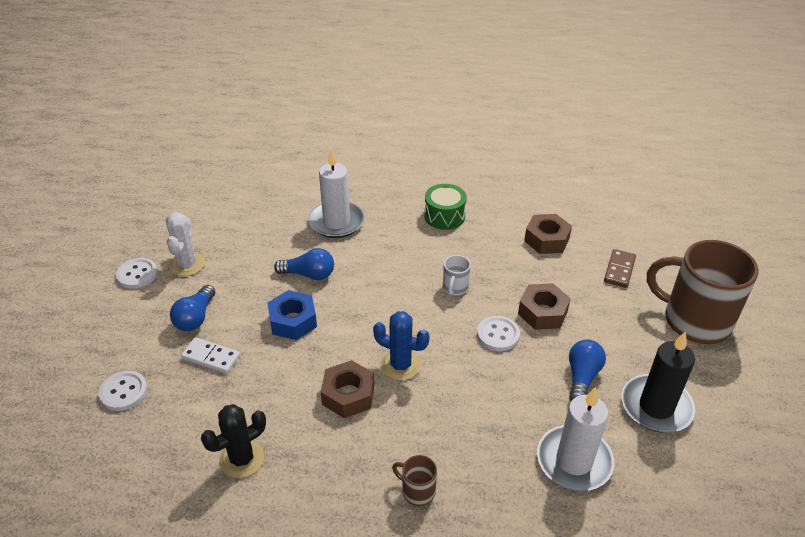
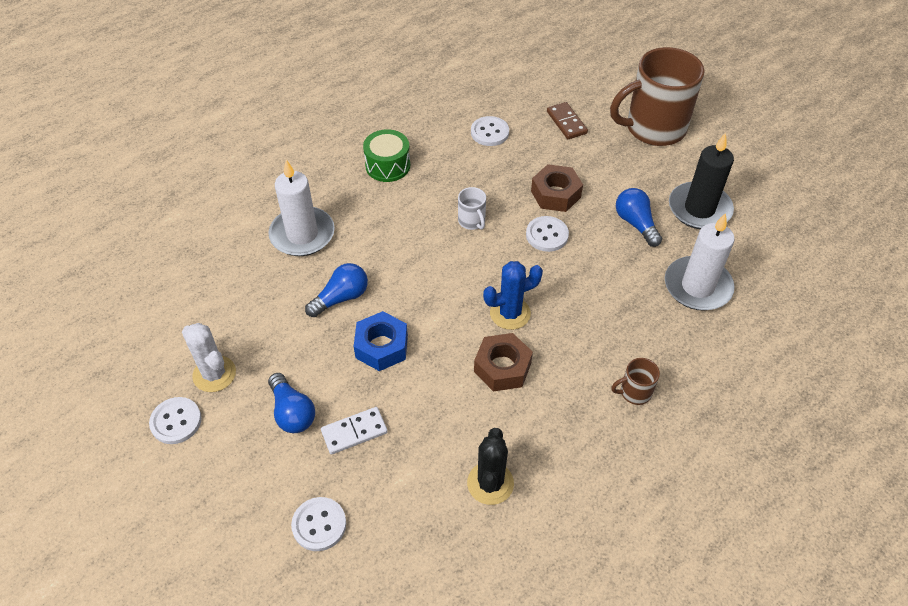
camera: 45 degrees left, 10 degrees up
(546, 240) = (489, 132): brown nut -> white button

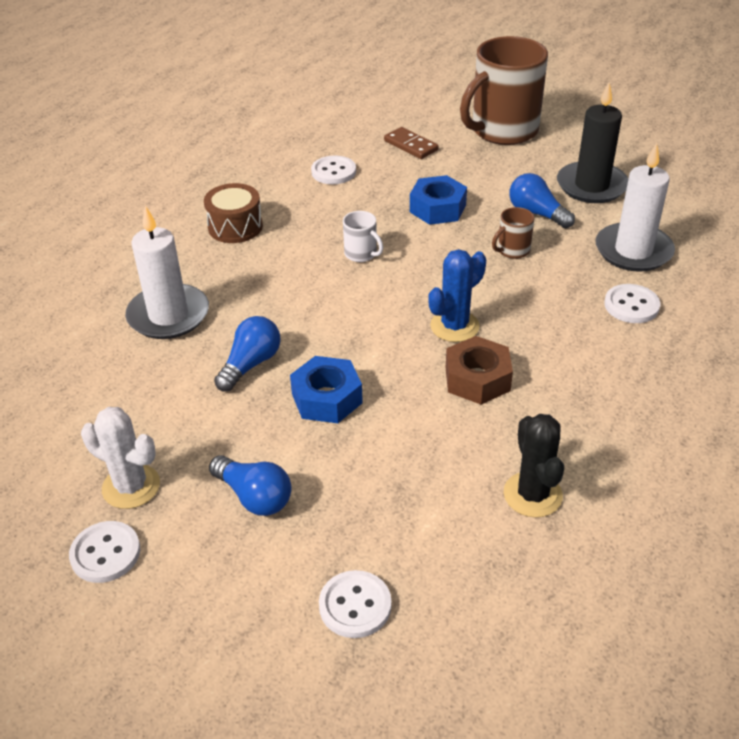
camera: 20 degrees left, 10 degrees down
(354, 432) = (343, 493): white domino -> none
(387, 165) = (235, 227): green drum -> brown drum
(547, 235) = (450, 246): white button -> white button (631, 305)
(555, 194) = (438, 208): brown nut -> blue nut
(634, 392) = (632, 361): brown mug -> brown mug (512, 250)

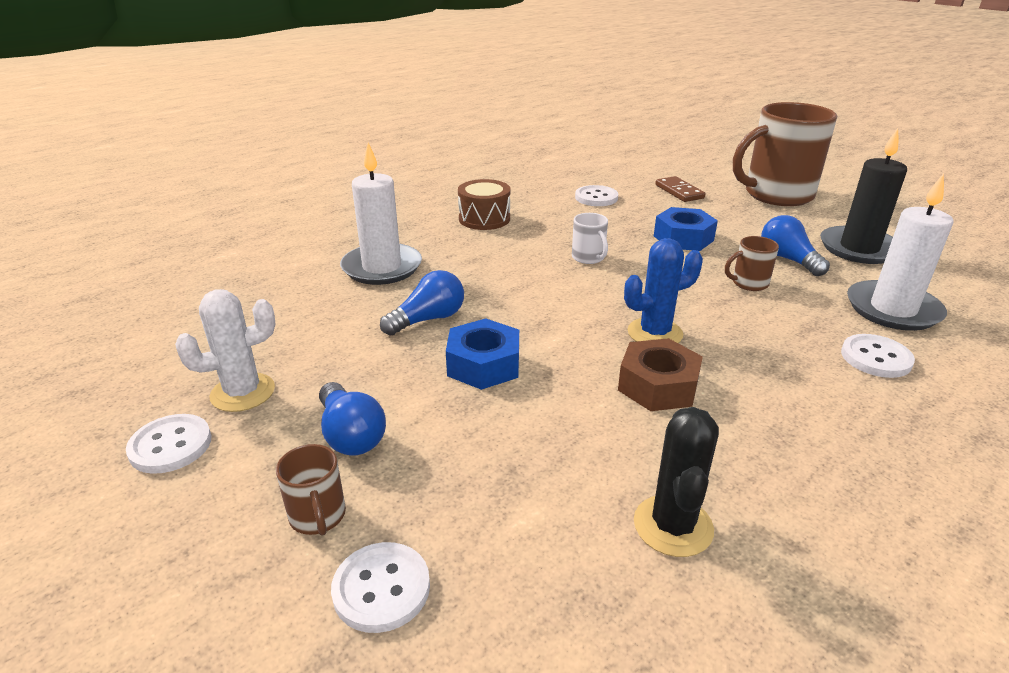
camera: 20 degrees right, 10 degrees down
(131, 486) = (243, 392): white cactus -> white cactus turned 75 degrees counterclockwise
(274, 571) = (318, 516): none -> brown mug

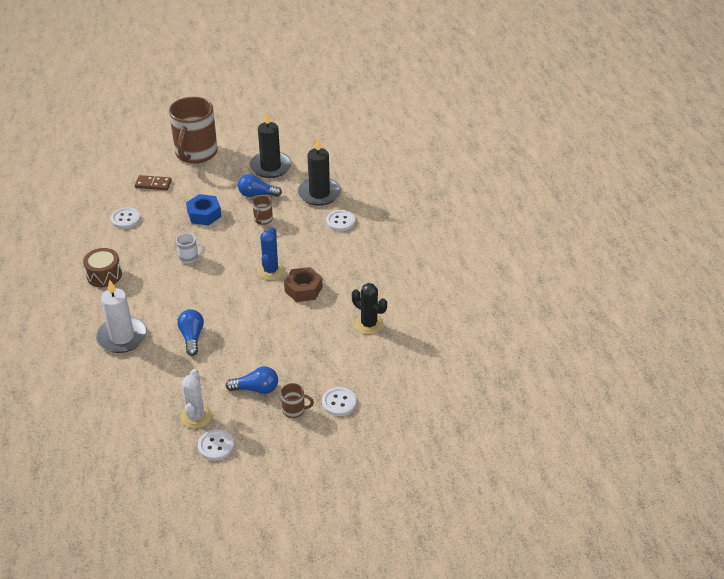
camera: 60 degrees left, 10 degrees up
(483, 364) = (244, 333): blue nut -> none
(892, 309) = (319, 193): white candle -> black candle

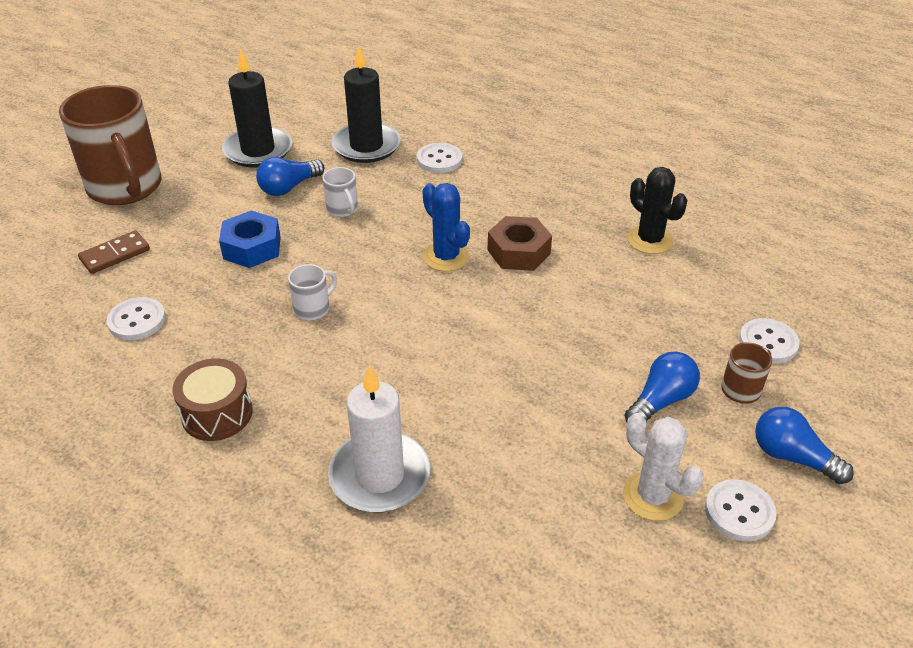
camera: 45 degrees left, 0 degrees up
(192, 337) = (478, 401): blue light bulb -> blue light bulb (792, 457)
(263, 220) = (342, 209): brown mug -> white mug
(369, 324) = (649, 240): black cactus -> black cactus turned 60 degrees clockwise

